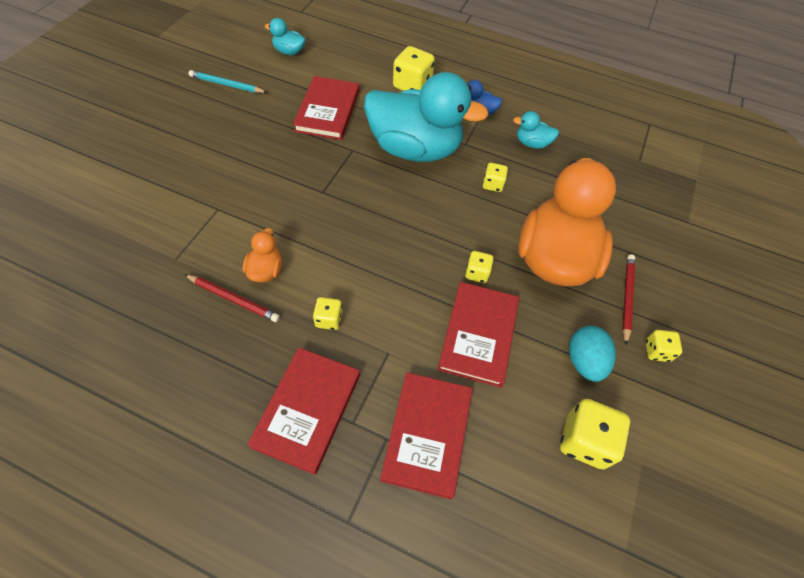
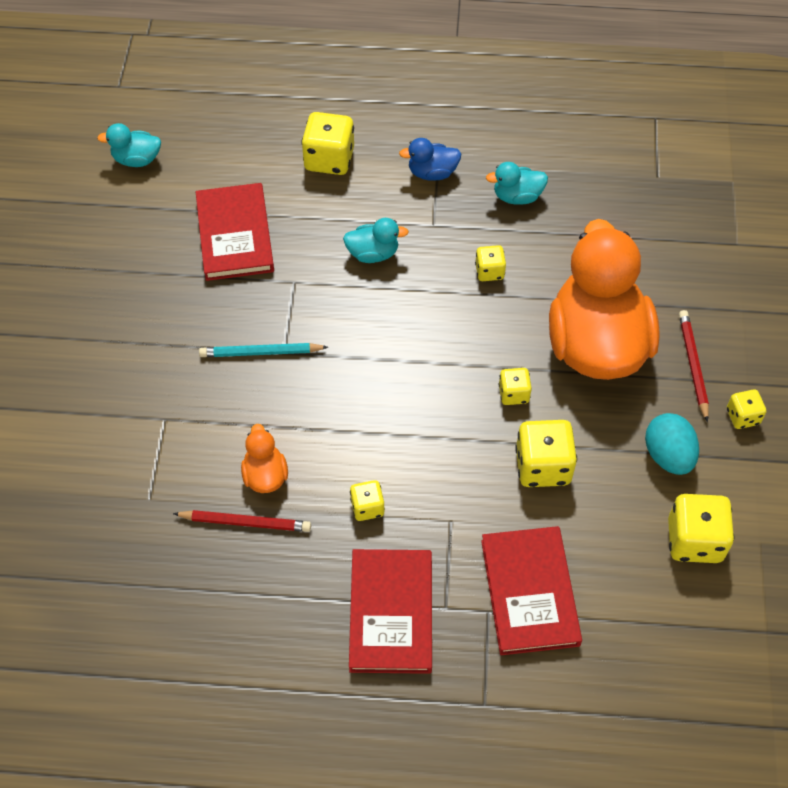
camera: 15 degrees left, 0 degrees up
(226, 85) = (78, 240): turquoise pencil -> turquoise pencil (261, 352)
(415, 149) = (373, 253): turquoise duck -> turquoise duck, size x0.41
(478, 335) = (542, 466): red book -> yellow dice

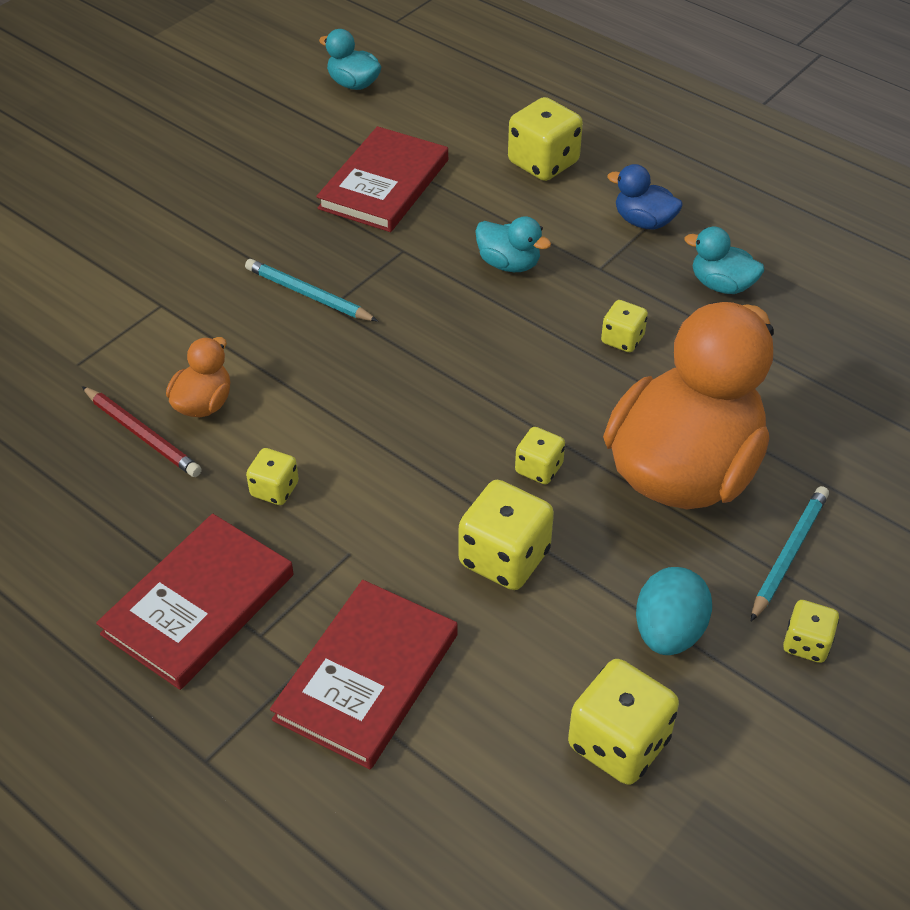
camera: 35 degrees right, 10 degrees down
(693, 365) = (788, 554): red pencil -> turquoise pencil

